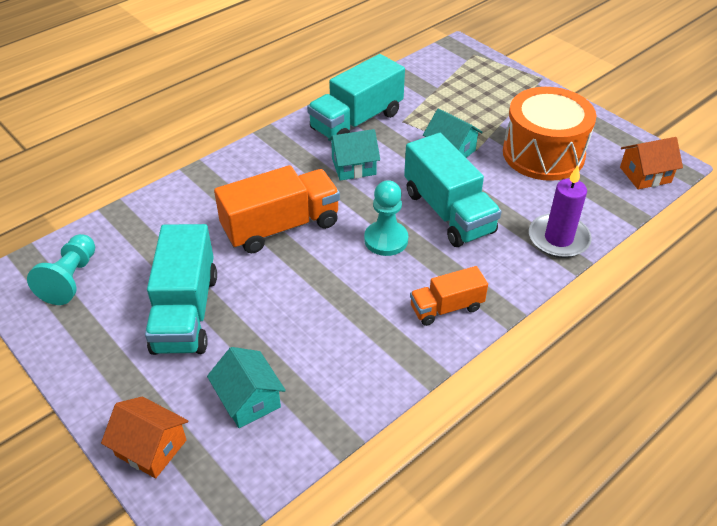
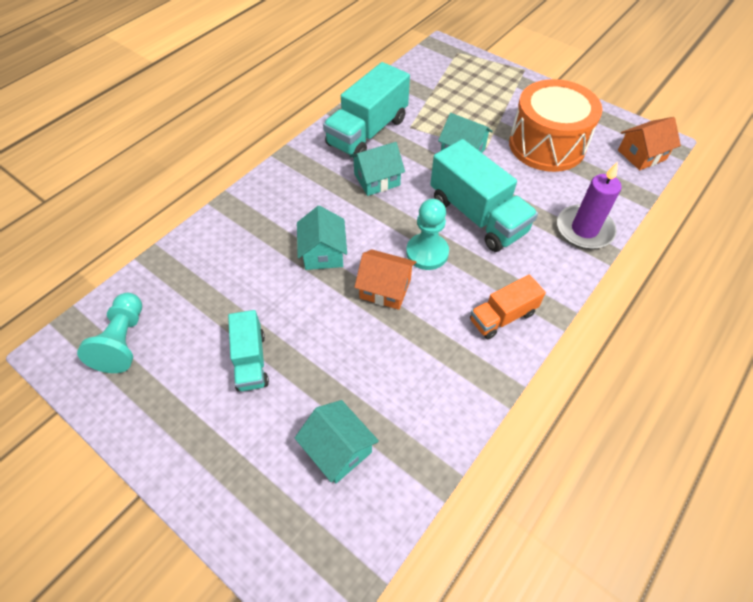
camera: 10 degrees left, 10 degrees up
(151, 448) = (251, 522): orange house -> orange house (385, 288)
(185, 312) = (251, 360): turquoise truck -> turquoise truck, size x0.57
(281, 227) = (323, 253): orange truck -> turquoise house

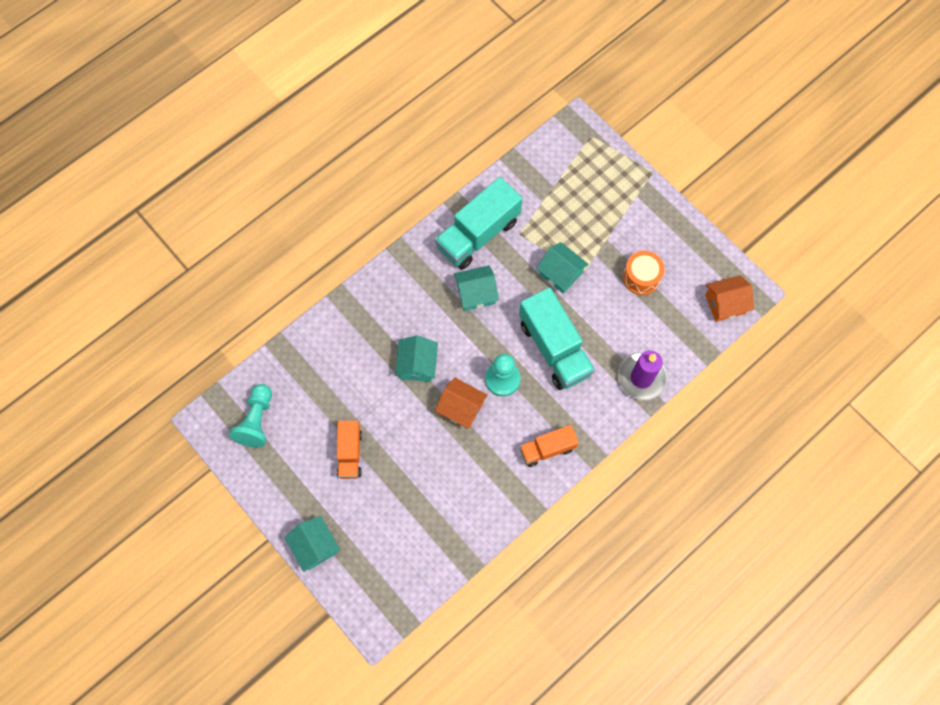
camera: 10 degrees right, 15 degrees up
(251, 360) = (350, 453): turquoise truck -> orange truck
(338, 449) = (403, 532): turquoise house -> turquoise house (315, 546)
(547, 145) = (641, 277): orange drum -> orange drum, size x0.53

